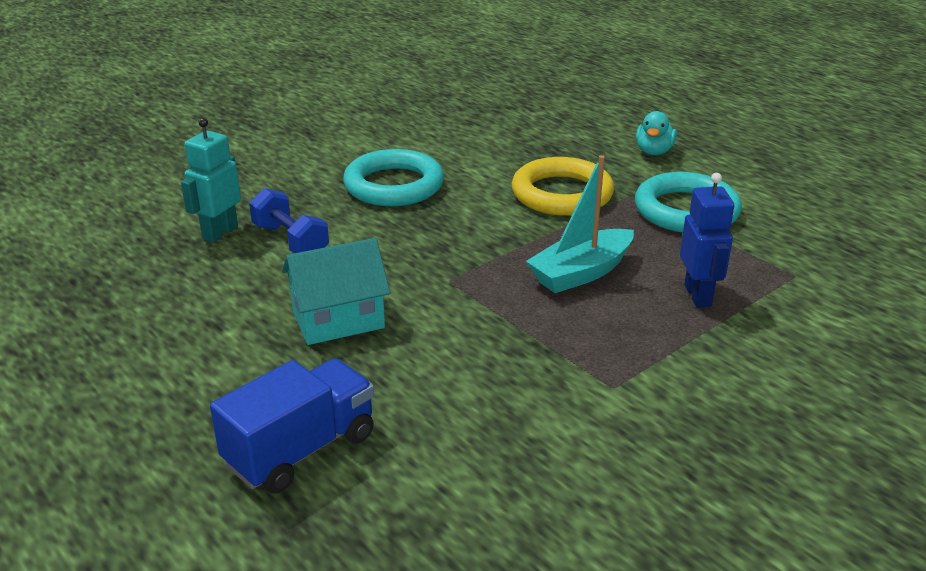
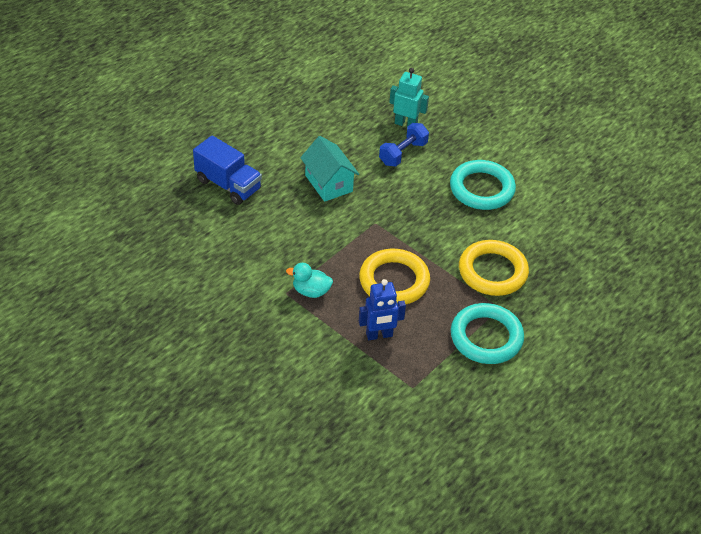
camera: 80 degrees right, 15 degrees up
(581, 273) = (394, 281): turquoise boat -> yellow ring
(654, 151) = (575, 324): turquoise duck -> turquoise duck (311, 291)

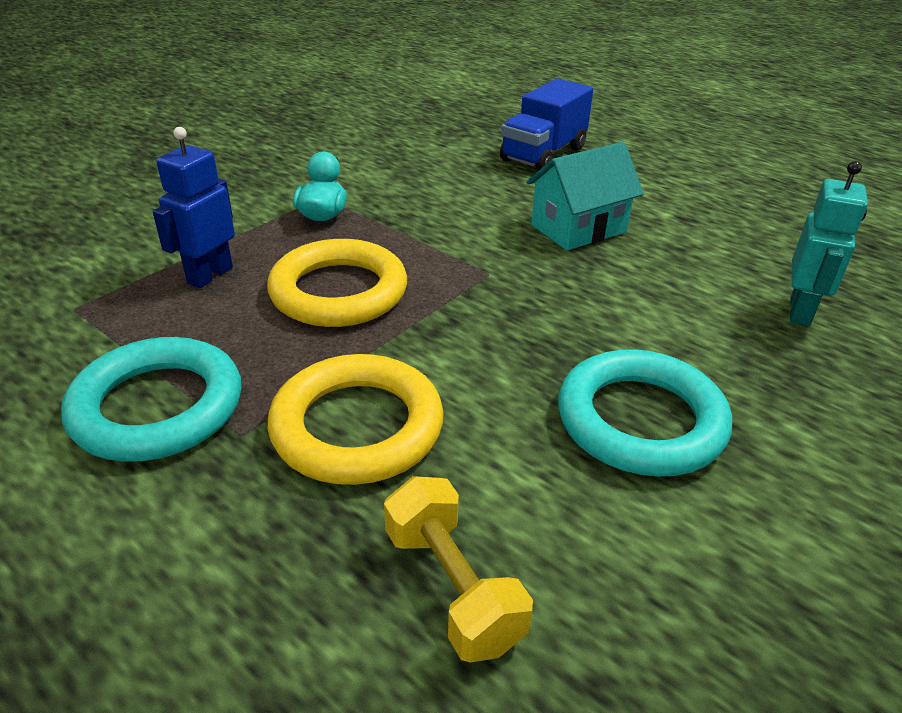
camera: 90 degrees right, 10 degrees down
(379, 335) = (209, 275): blue robot -> blue robot turned 45 degrees clockwise
(403, 153) = (703, 307): blue dumbbell -> none
(564, 247) = (452, 587): none -> yellow dumbbell

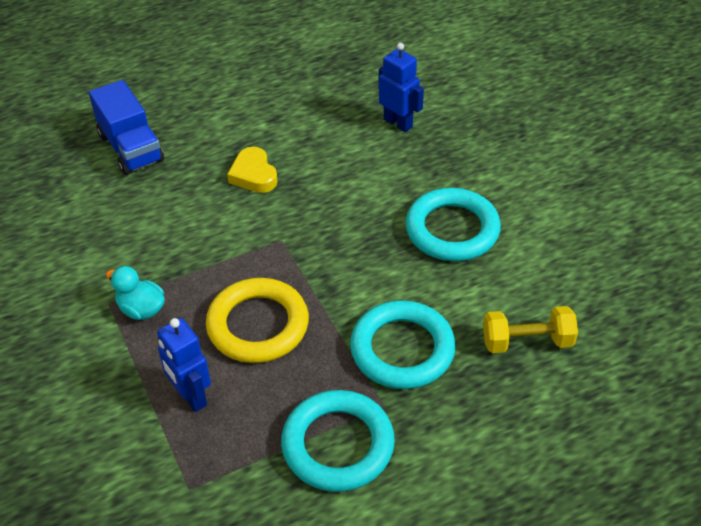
camera: 65 degrees left, 10 degrees up
(357, 427) = (402, 349): yellow ring -> turquoise ring
(578, 228) = (253, 175): turquoise house -> yellow heart
(800, 312) = (398, 123): turquoise robot -> blue robot

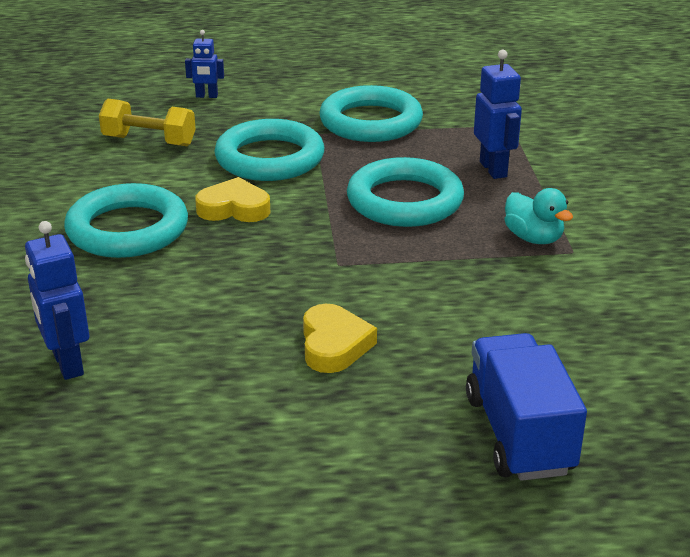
camera: 160 degrees left, 15 degrees down
(258, 325) = (404, 201): yellow ring -> turquoise ring
(390, 275) = (234, 208): none -> yellow heart
(536, 441) = (206, 96): none -> blue robot

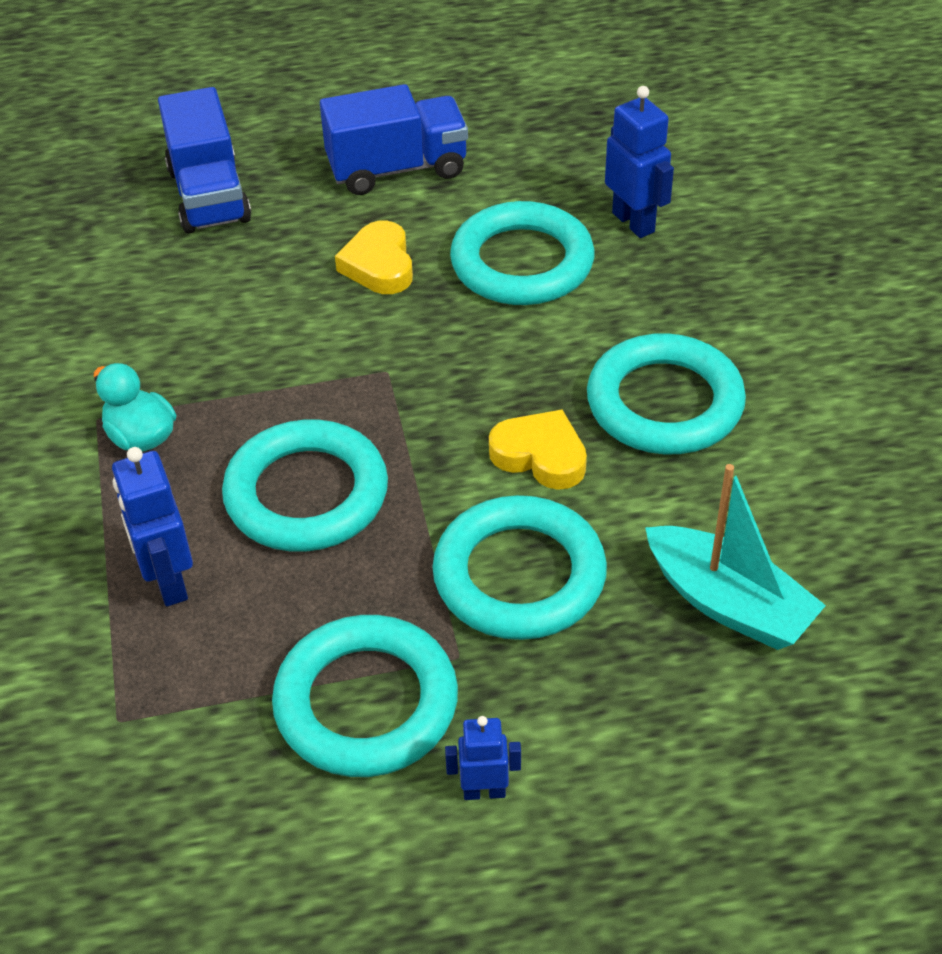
camera: 175 degrees right, 15 degrees up
(149, 141) = (728, 603): yellow dumbbell -> turquoise boat
(195, 335) = (522, 263): none -> turquoise ring
(206, 96) = (689, 766): blue robot -> blue robot (484, 791)
(234, 208) = (540, 456): yellow heart -> yellow heart turned 150 degrees counterclockwise
(299, 447) = (397, 169): none -> blue truck

